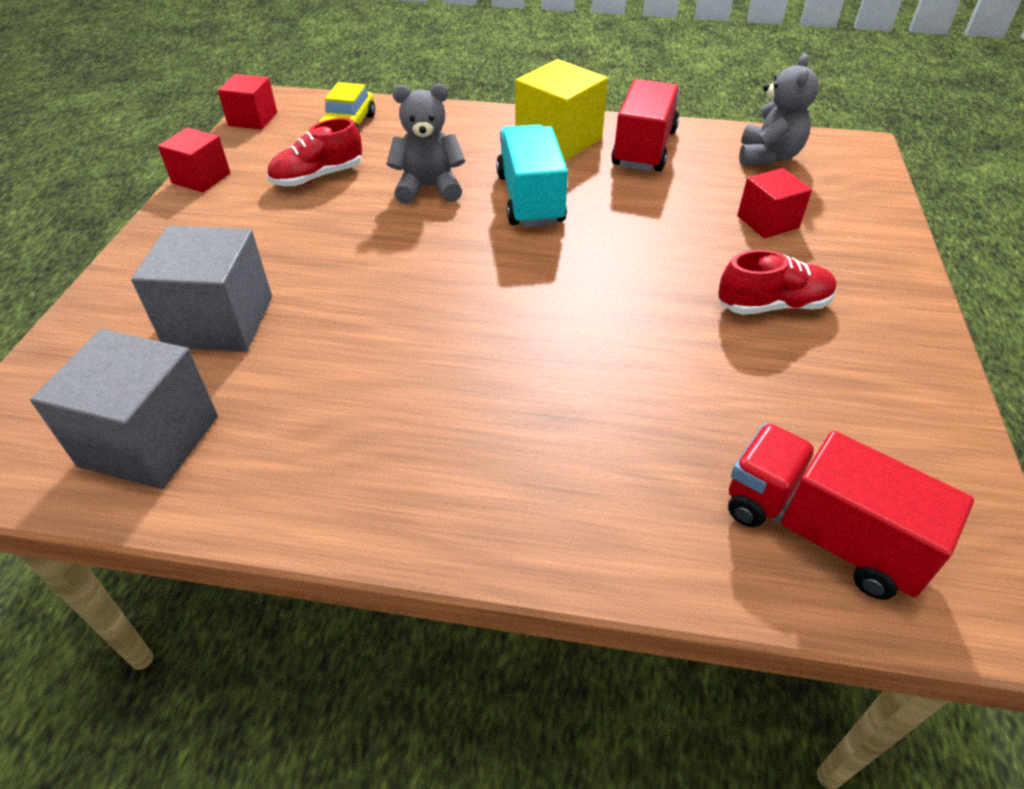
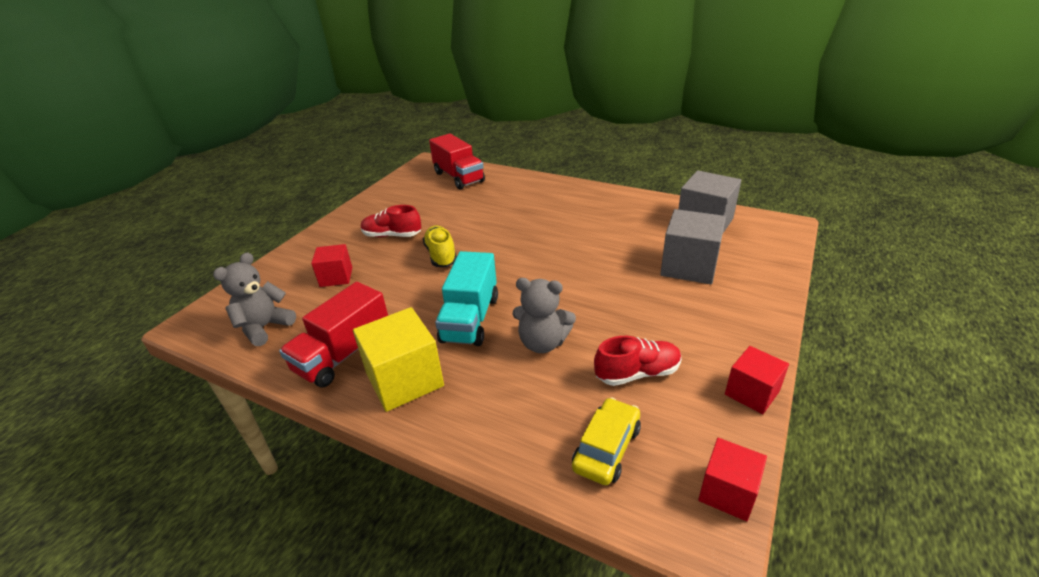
camera: 160 degrees left, 10 degrees down
(646, 279) = (441, 255): none -> yellow shoe

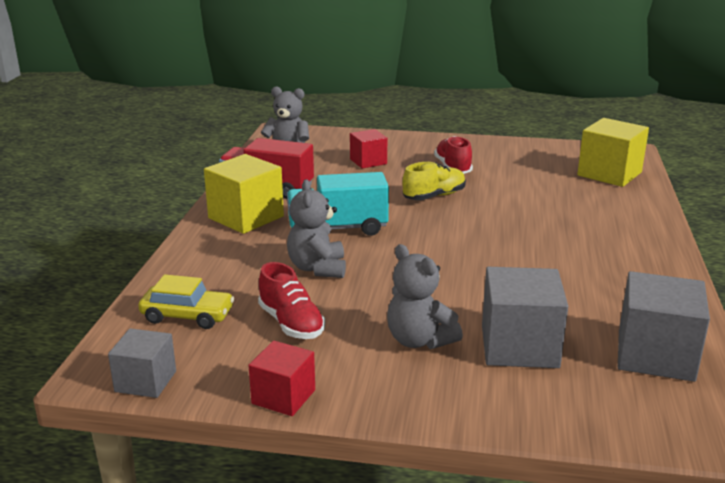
camera: 70 degrees right, 10 degrees down
(459, 177) = (609, 174): red truck -> yellow cube
(675, 307) = (419, 340): none -> grey teddy bear
(727, 492) = (145, 381): red cube -> grey cube

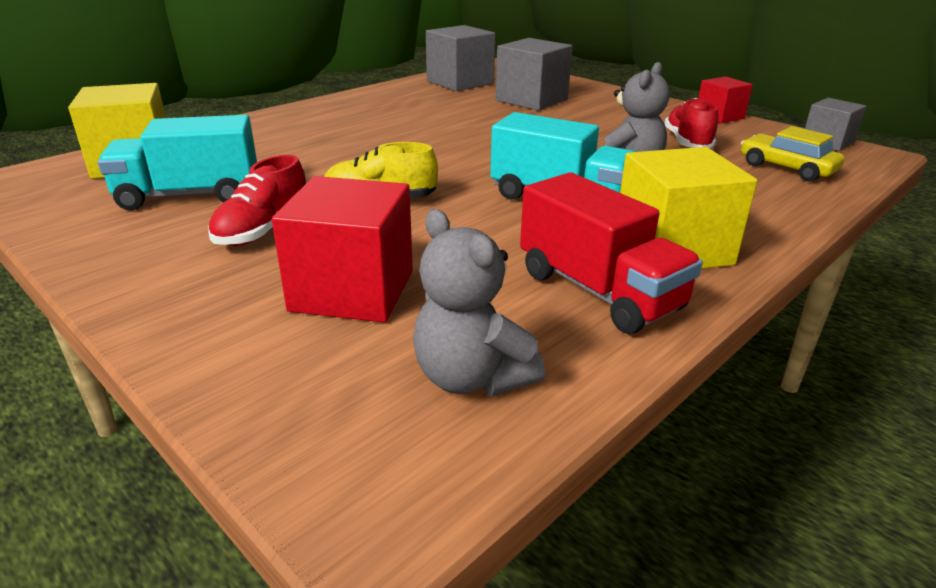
camera: 145 degrees left, 5 degrees up
(368, 161) = (352, 290): red cube -> red cube, size x1.65
(419, 340) = (594, 115): grey teddy bear -> none
(527, 169) = (190, 195): none -> turquoise truck

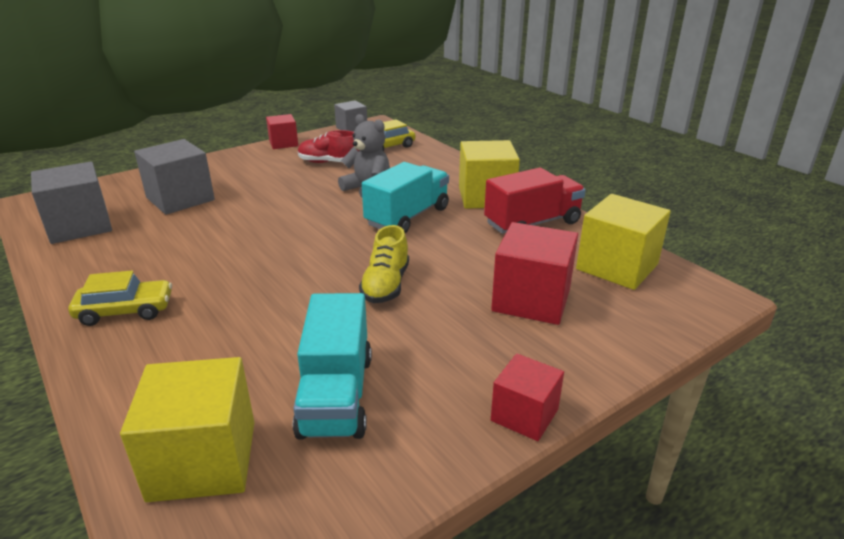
camera: 80 degrees left, 0 degrees up
(113, 287) = (524, 415): none -> red cube
(263, 230) = (431, 342): red shoe -> none
(329, 115) = (125, 311): none -> yellow car
(471, 377) = (617, 266): grey teddy bear -> yellow cube

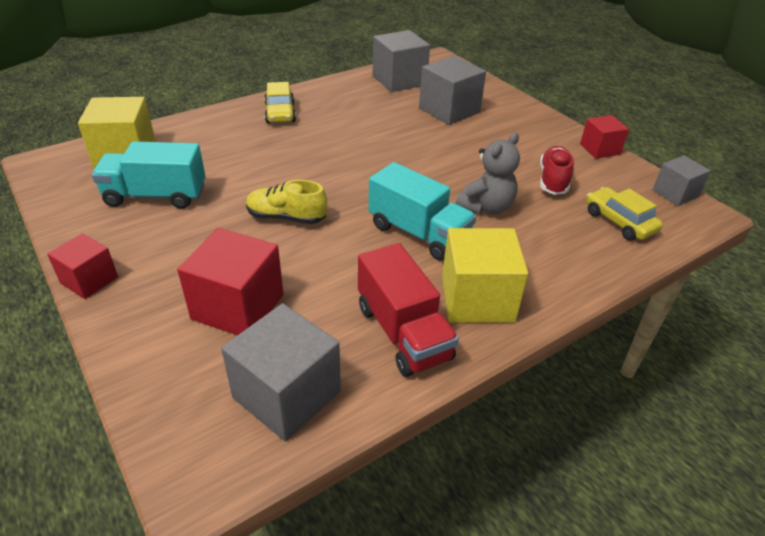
camera: 90 degrees right, 10 degrees up
(617, 266) = (287, 394): yellow cube -> grey cube

